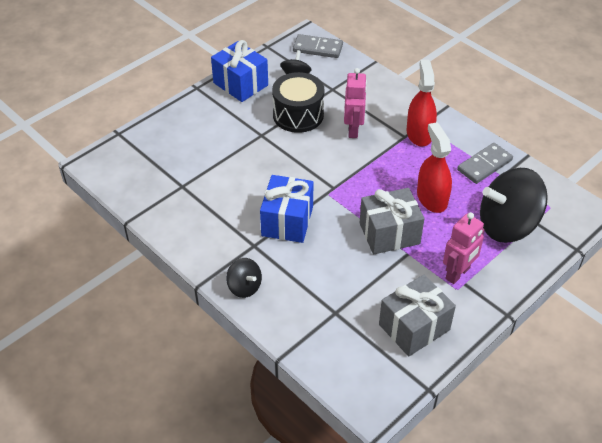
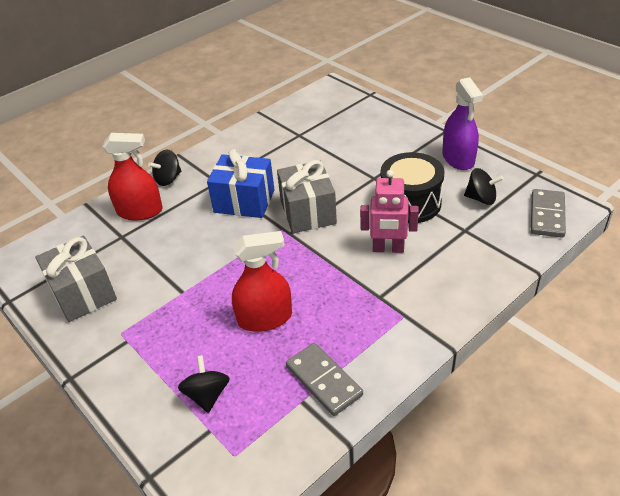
camera: 95 degrees right, 5 degrees down
(240, 84) = (458, 158): blue gift -> purple spray bottle
(389, 233) = (214, 277): grey gift -> grey gift (308, 212)
(419, 134) = (385, 312): red spray bottle -> red spray bottle (140, 211)
(458, 273) = (142, 335): pink robot -> none
(507, 225) = (207, 395): black spinning top -> black spinning top, size x0.48

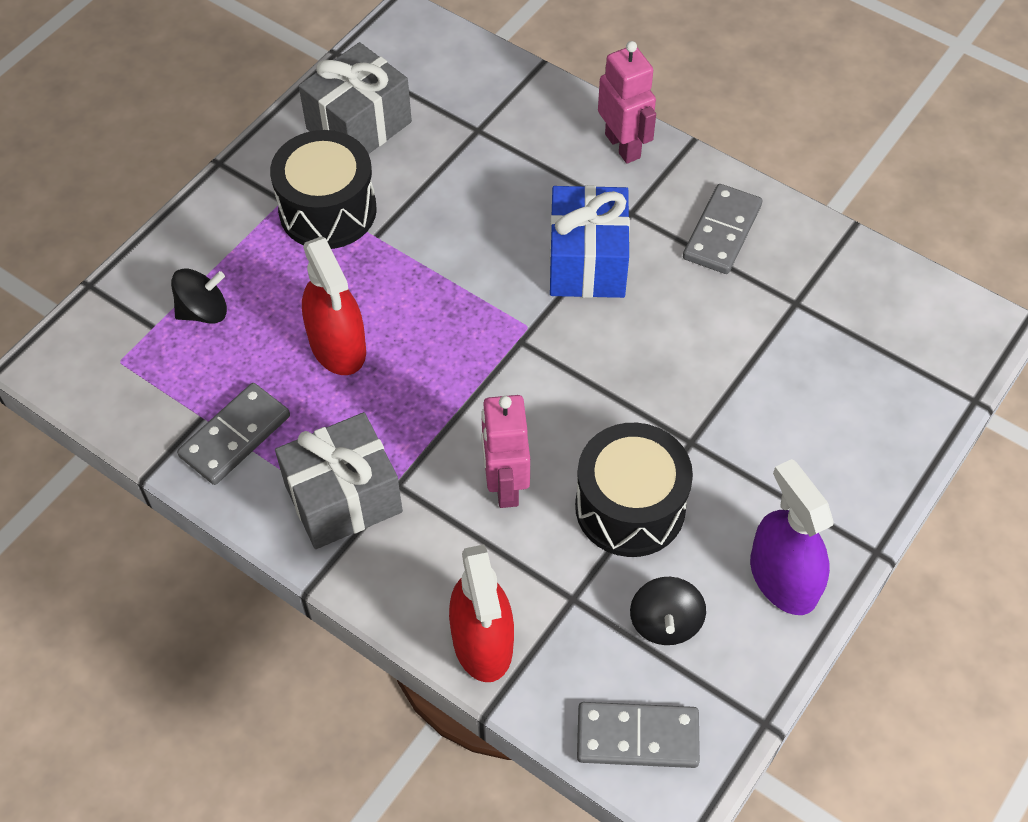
camera: 75 degrees right, 15 degrees up
(140, 211) = (537, 134): red spray bottle -> red spray bottle (482, 641)
(148, 315) = (328, 210): none -> black drum
(168, 179) = (623, 146): black spinning top -> pink robot
(245, 152) = (722, 232): none -> grey domino
(308, 212) = (576, 356): grey gift -> grey gift (343, 498)
(458, 158) = (783, 578): purple spray bottle -> purple spray bottle turned 90 degrees clockwise

